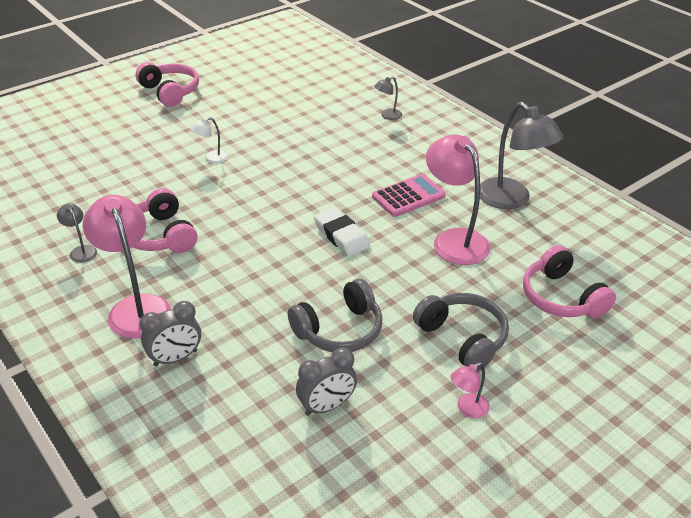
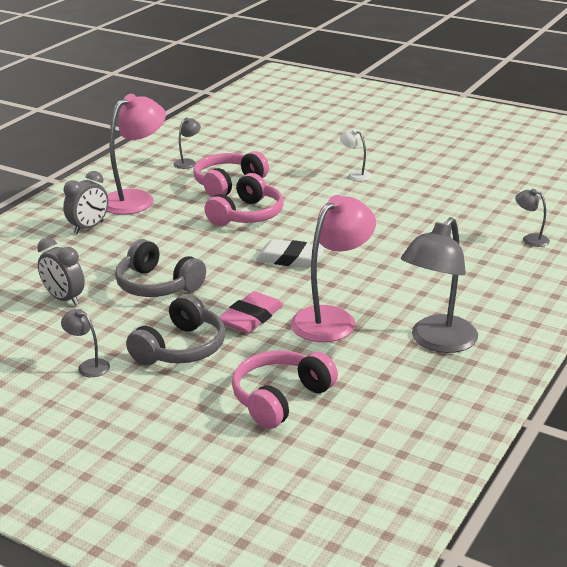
camera: 70 degrees right, 10 degrees down
(170, 92) = (444, 131): pink headphones -> pink headphones (247, 215)
(175, 358) = (89, 227): grey clock -> grey clock turned 90 degrees counterclockwise
(341, 235) = (290, 259): white eraser -> white eraser turned 75 degrees clockwise
(408, 196) = (386, 280): pink calculator -> none
(430, 283) = (251, 317): none -> pink eraser
(467, 409) = (88, 366): pink lamp -> grey lamp

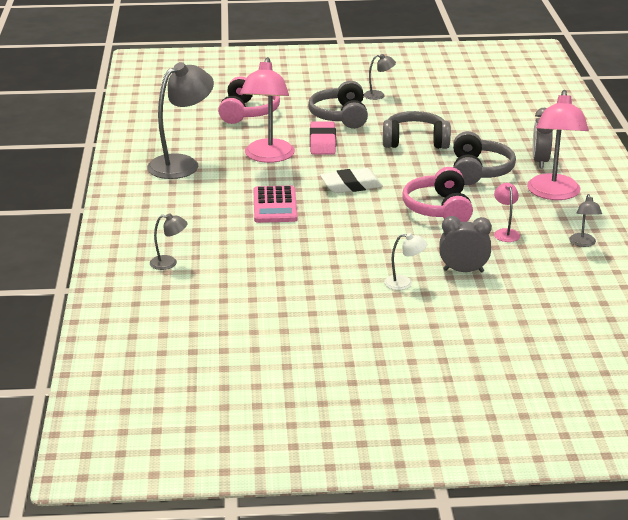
camera: 145 degrees right, 0 degrees up
(64, 299) = (459, 118): grey clock -> grey clock (463, 271)
(156, 236) = (479, 171): none -> grey headphones
(228, 184) = (505, 233): pink headphones -> pink lamp
(385, 261) = (275, 205): none -> pink calculator
(437, 342) = (182, 164): grey lamp -> grey lamp turned 45 degrees clockwise

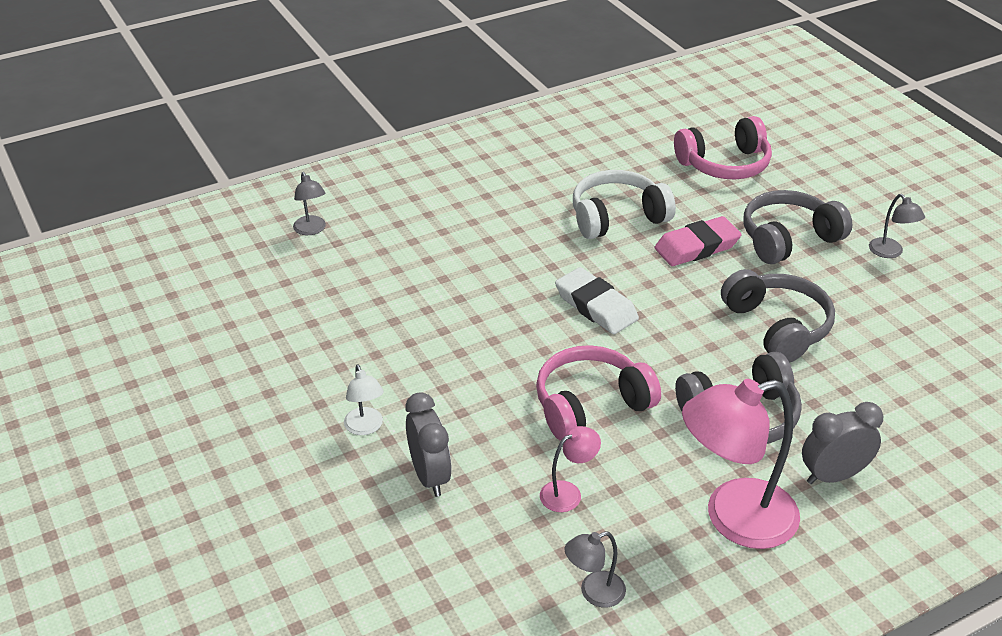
camera: 65 degrees right, 10 degrees up
(182, 164) = (546, 163): grey lamp -> none
(268, 157) = (617, 217): pink lamp -> white headphones
(275, 205) = (495, 261): pink calculator -> none

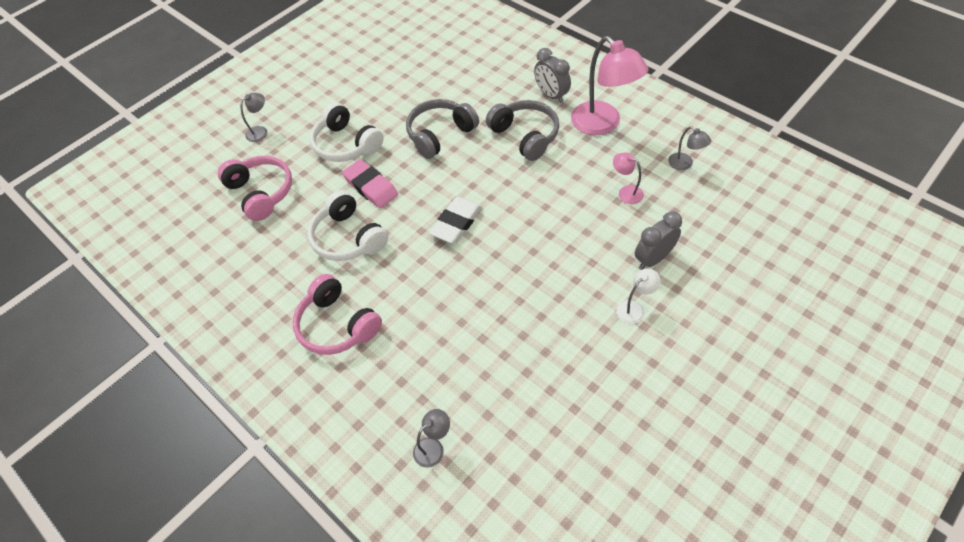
camera: 105 degrees left, 15 degrees up
(590, 405) = (551, 201): pink headphones -> pink headphones (337, 325)
(788, 239) = (346, 144): grey headphones -> white headphones
(890, 252) = (346, 98): grey lamp -> grey lamp (260, 131)

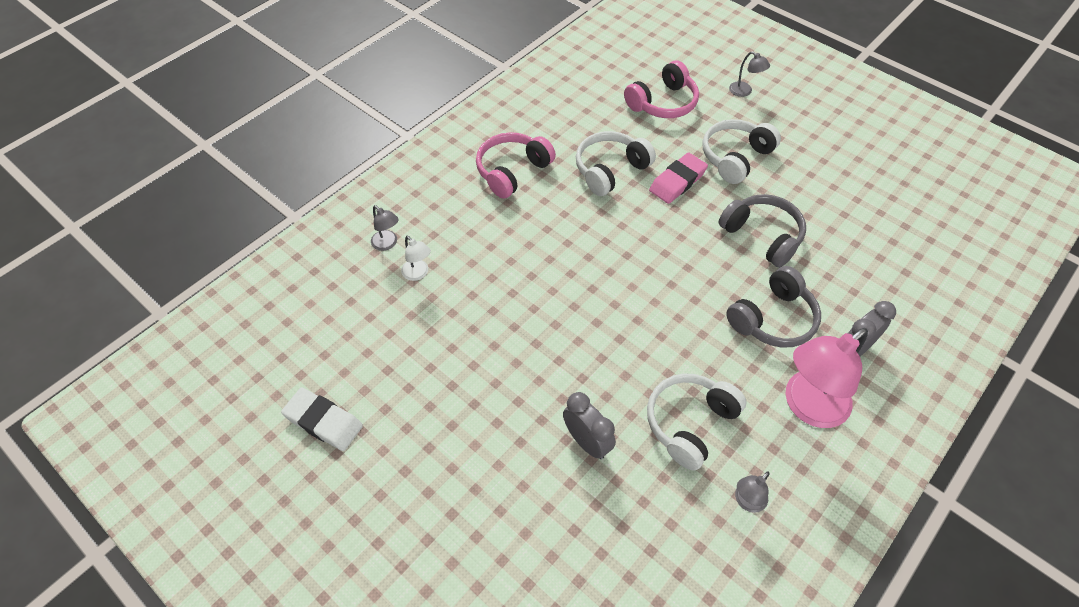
camera: 85 degrees right, 0 degrees up
(456, 223) = (632, 254): white eraser -> white eraser (323, 421)
(626, 192) = (689, 423): pink lamp -> white headphones
(634, 308) = (519, 414): white lamp -> white lamp (418, 274)

